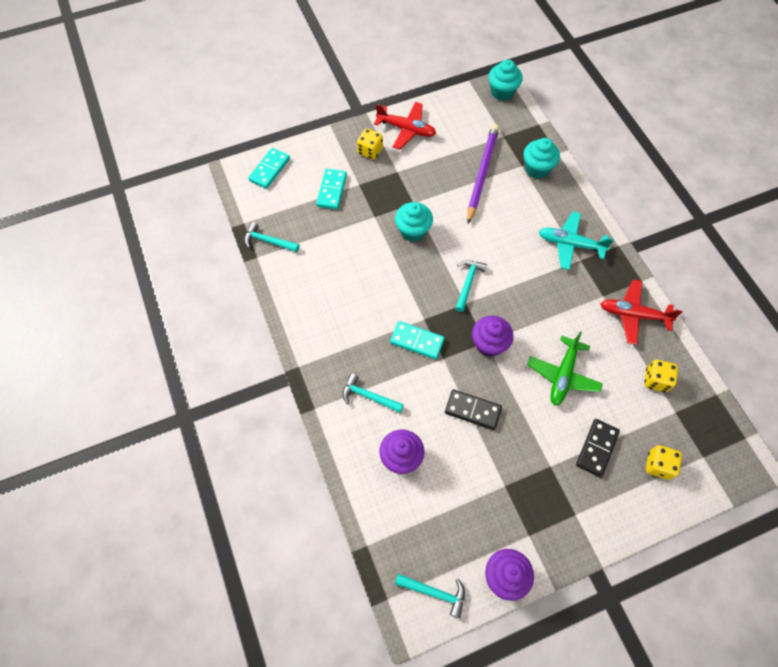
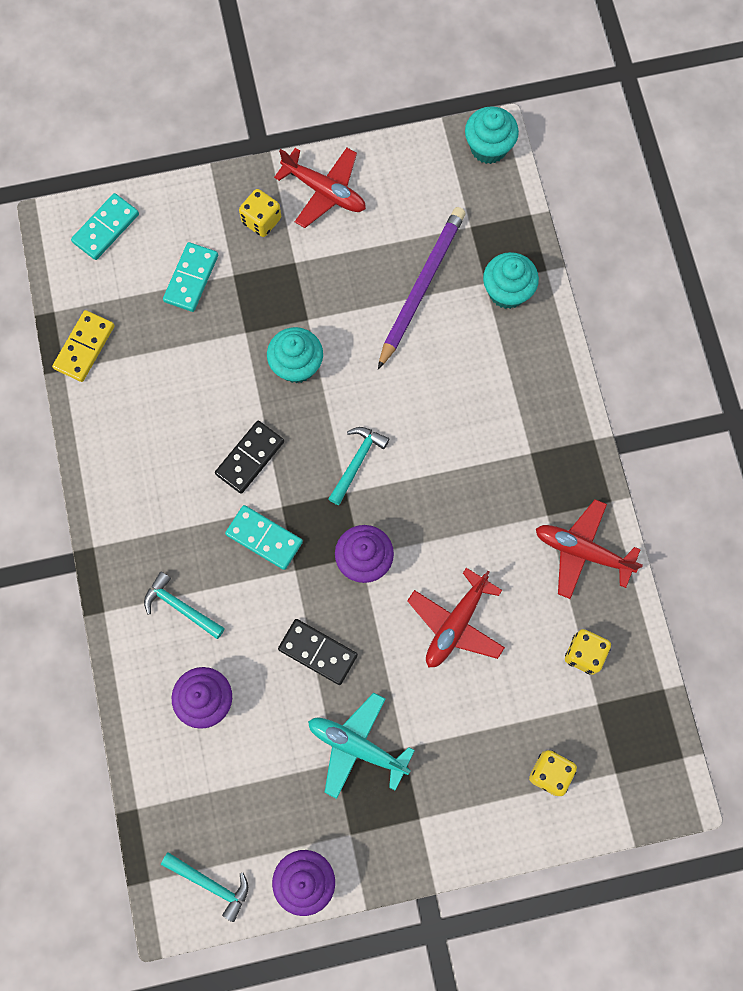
camera: 10 degrees right, 10 degrees up
(268, 241) = (84, 347): turquoise hammer -> yellow domino
(563, 375) = (456, 624): green plane -> red plane
(570, 244) = (522, 425): turquoise plane -> turquoise plane (357, 746)
(596, 448) = (473, 735): black domino -> black domino (250, 458)

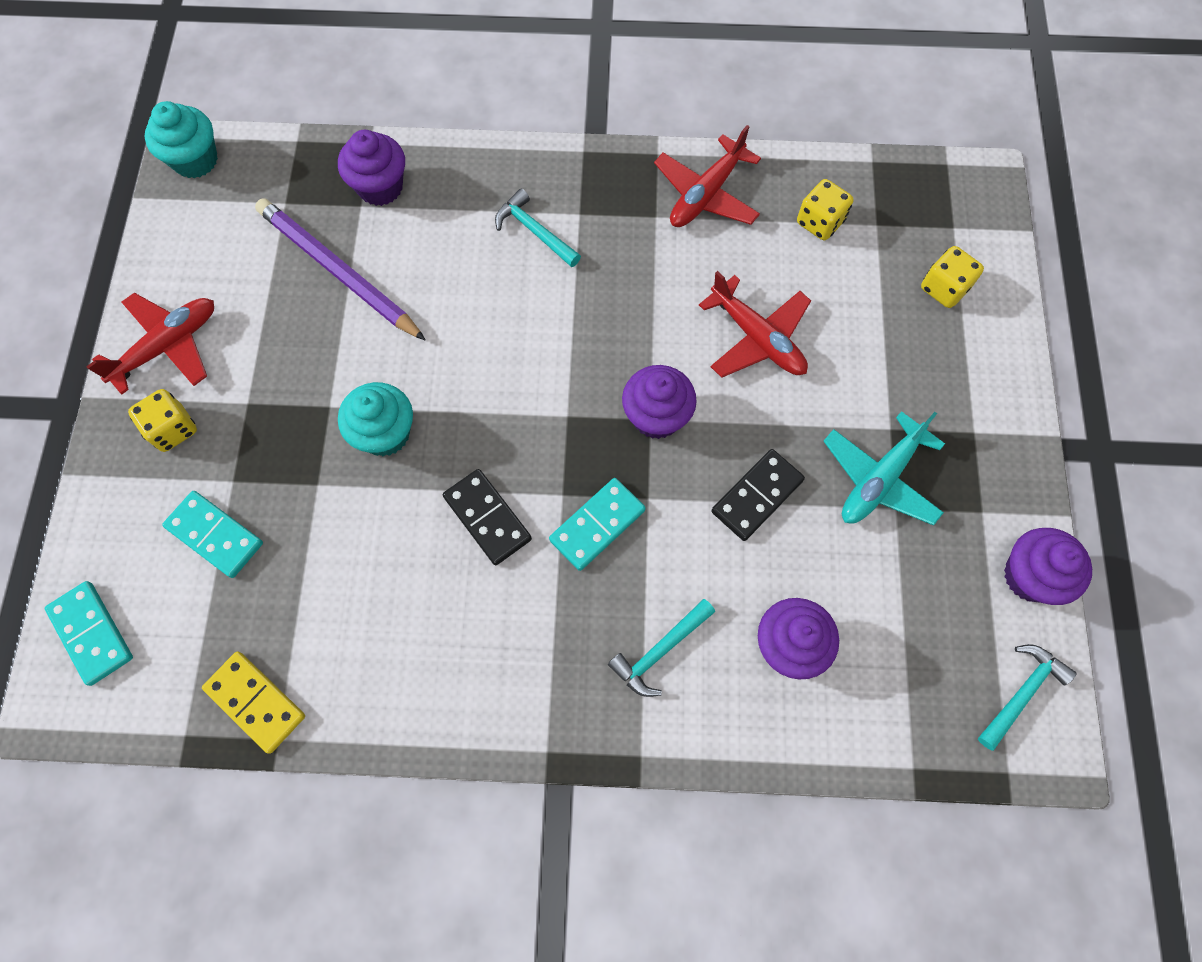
camera: 75 degrees left, 5 degrees down
(357, 462) = (533, 395): turquoise hammer -> turquoise hammer (535, 231)
(507, 291) = (380, 187): turquoise cupcake -> purple cupcake

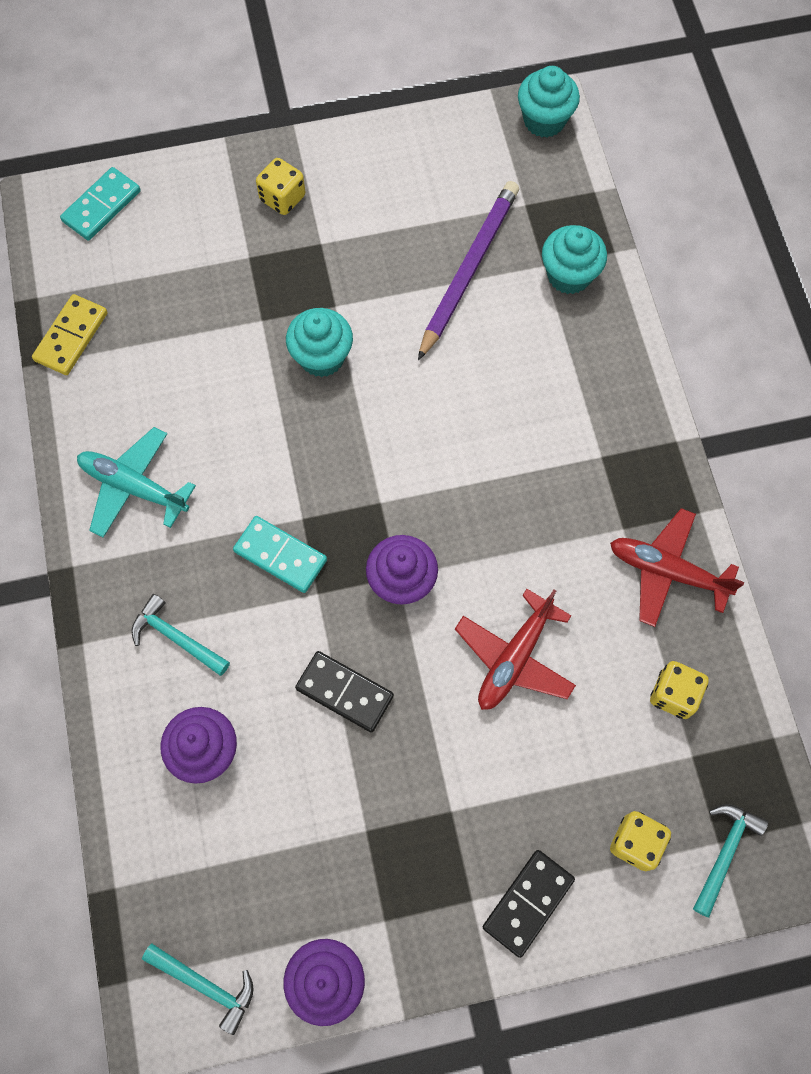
camera: 75 degrees right, 0 degrees up
(167, 346) = (356, 167): red plane -> none
(215, 535) = (199, 261): turquoise domino -> none
(380, 187) = (569, 275): purple cupcake -> turquoise cupcake
(487, 518) = (264, 462): black domino -> black domino (528, 903)
(535, 231) = (567, 421): turquoise hammer -> turquoise hammer (724, 853)
(879, 479) = (393, 809): turquoise plane -> turquoise plane (134, 487)

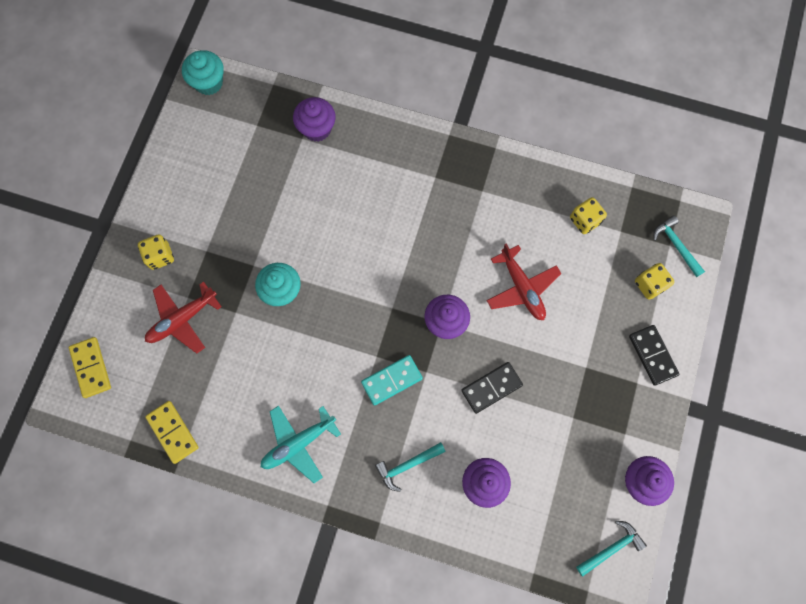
camera: 60 degrees left, 5 degrees up
(101, 206) = (91, 368): turquoise domino -> yellow domino
(468, 270) = (279, 179): purple pencil -> none
(569, 275) = (317, 129): turquoise cupcake -> purple cupcake
(667, 571) = (518, 183): red plane -> red plane (182, 319)

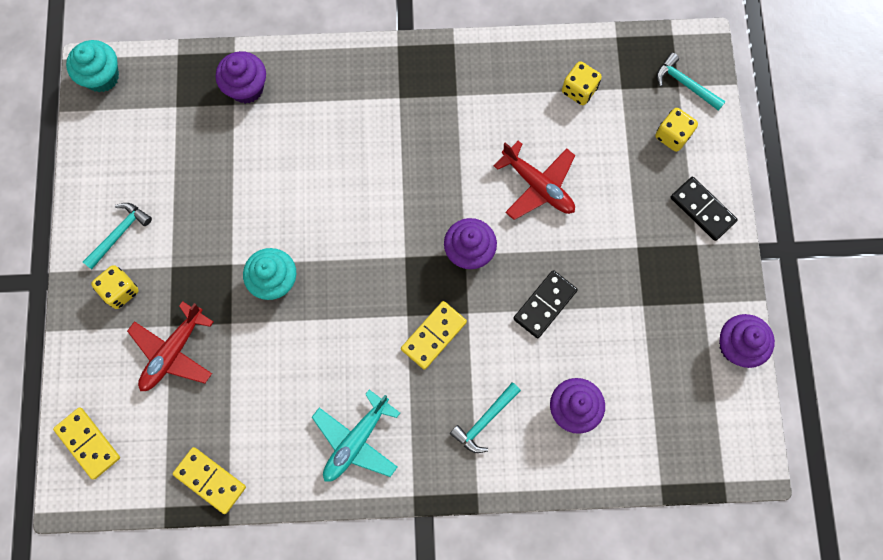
camera: 20 degrees left, 0 degrees up
(392, 380) = (434, 336): turquoise domino -> yellow domino
(611, 548) = (732, 428): turquoise hammer -> turquoise hammer (119, 234)

